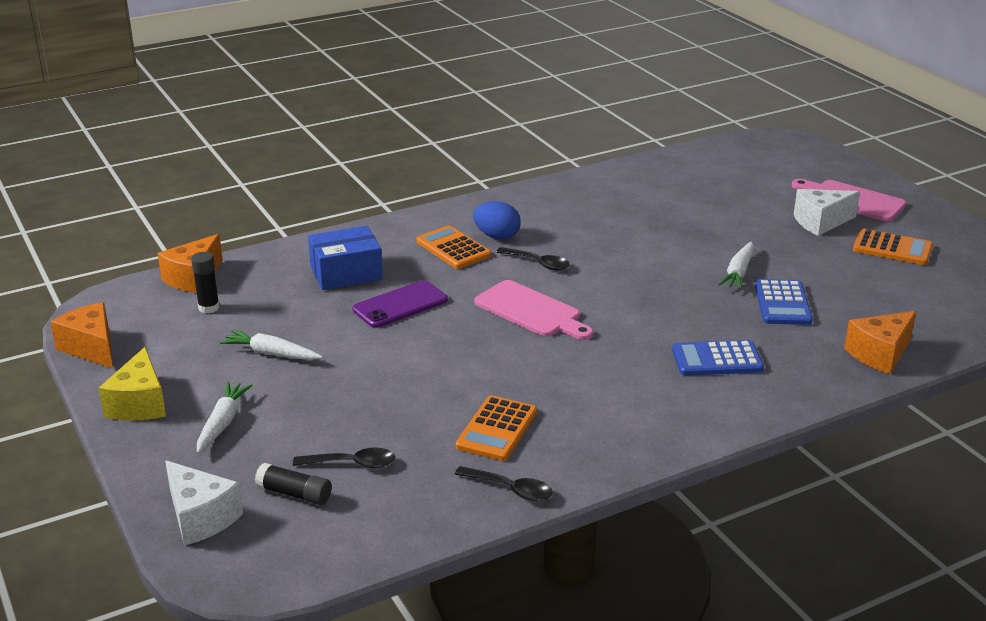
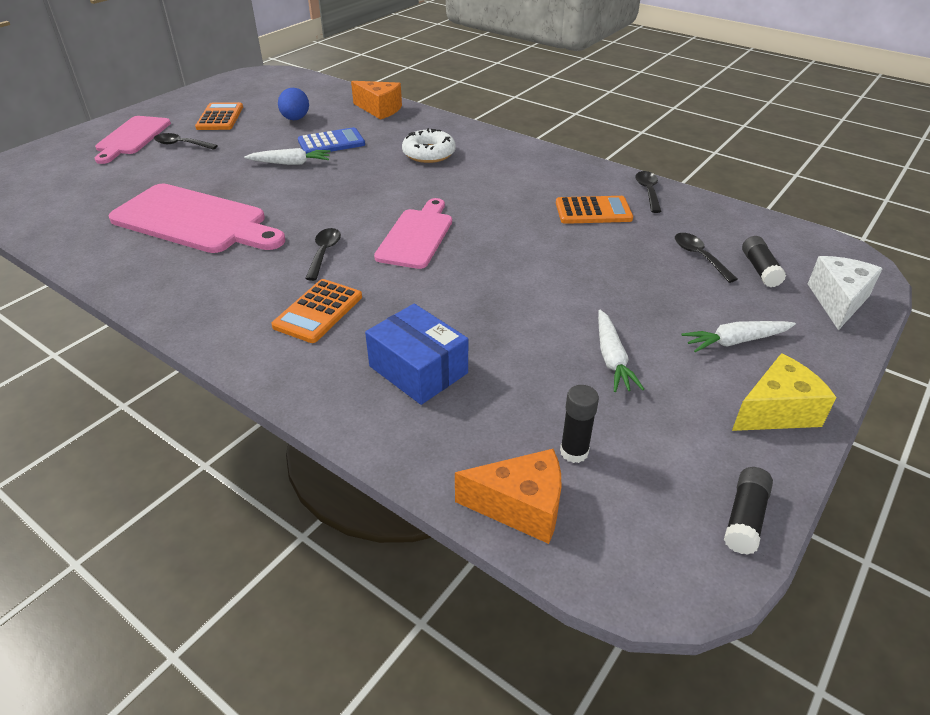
camera: 115 degrees left, 10 degrees up
(91, 348) = (744, 518): orange cheese -> black glue stick
(400, 305) = (458, 309): purple phone -> none
(497, 236) = (275, 291): blue egg -> blue egg (295, 119)
(641, 216) = (194, 221): none -> pink cutting board
(717, 359) = (429, 153): blue calculator -> white donut
(820, 222) = (181, 144): white cheese -> black spoon

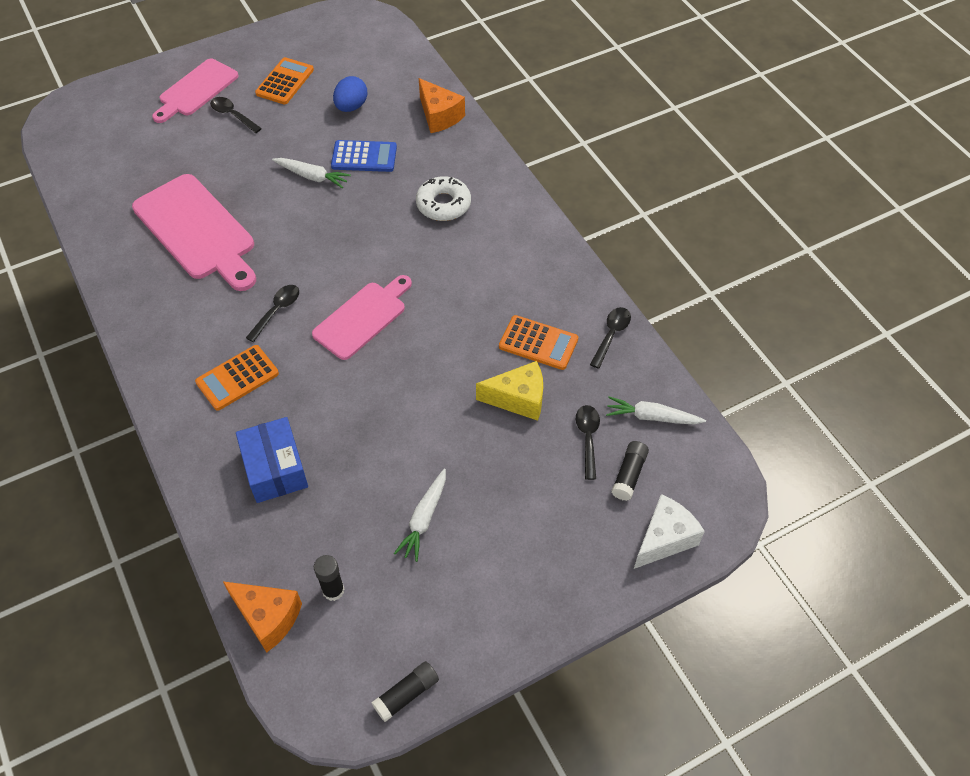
camera: 25 degrees right, 15 degrees up
(735, 341) = (536, 543): white carrot -> white carrot (652, 417)
(776, 411) = (507, 622): yellow cheese -> yellow cheese (518, 399)

